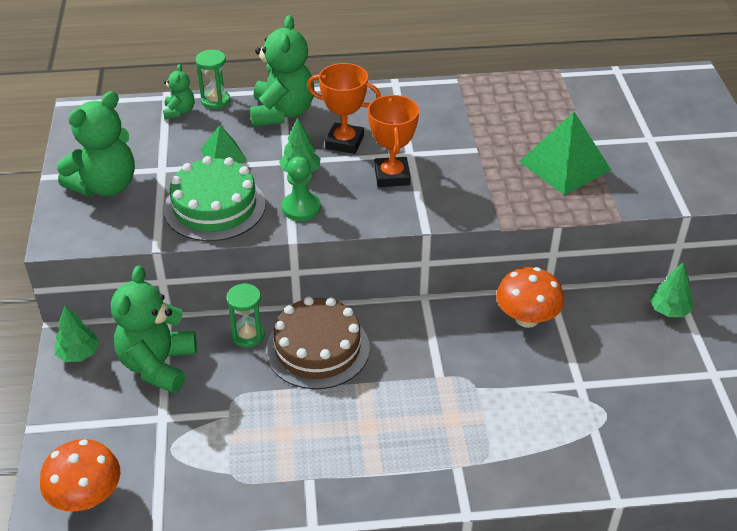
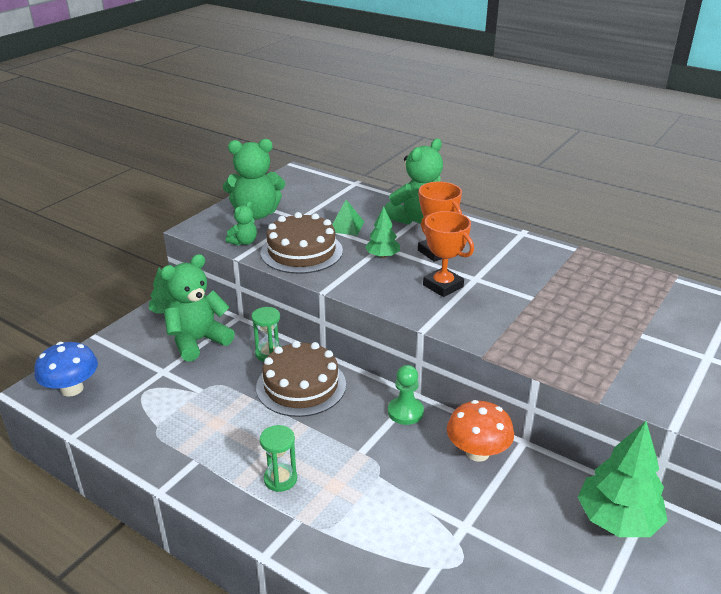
camera: 40 degrees right, 10 degrees down
(87, 497) = (72, 389): orange mushroom -> blue mushroom
(179, 112) = (351, 193): green teddy bear -> green teddy bear (244, 242)
(214, 207) = (301, 251): green cake -> brown cake
(215, 101) = (382, 196): green hourglass -> green hourglass (280, 479)
(301, 208) = (354, 276): green pawn -> green pawn (405, 412)
(392, 176) = (443, 286): orange trophy -> orange trophy turned 75 degrees counterclockwise
(565, 165) = (596, 340): green pyramid -> none
(669, 310) = (617, 519): green tree -> green tree, size x1.81

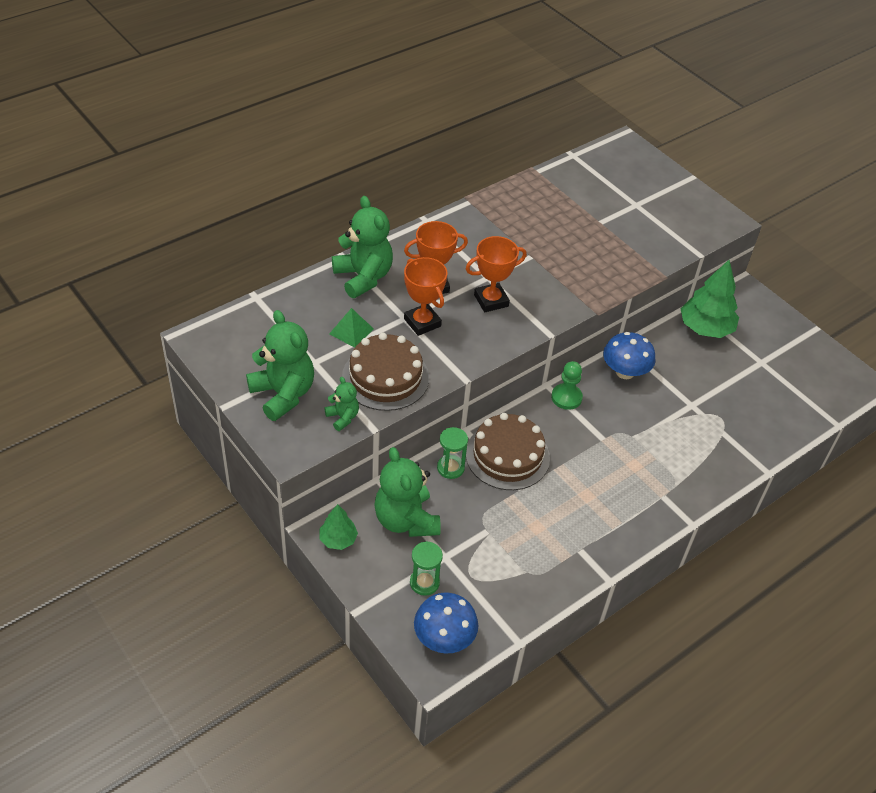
camera: 75 degrees left, 15 degrees up
(256, 214) = (283, 394): green teddy bear -> green teddy bear turned 45 degrees counterclockwise
(280, 479) = (618, 497): green hourglass -> green hourglass (424, 582)
(382, 256) = (422, 322): green tree -> orange trophy
(477, 452) = (624, 372): orange mushroom -> blue mushroom

